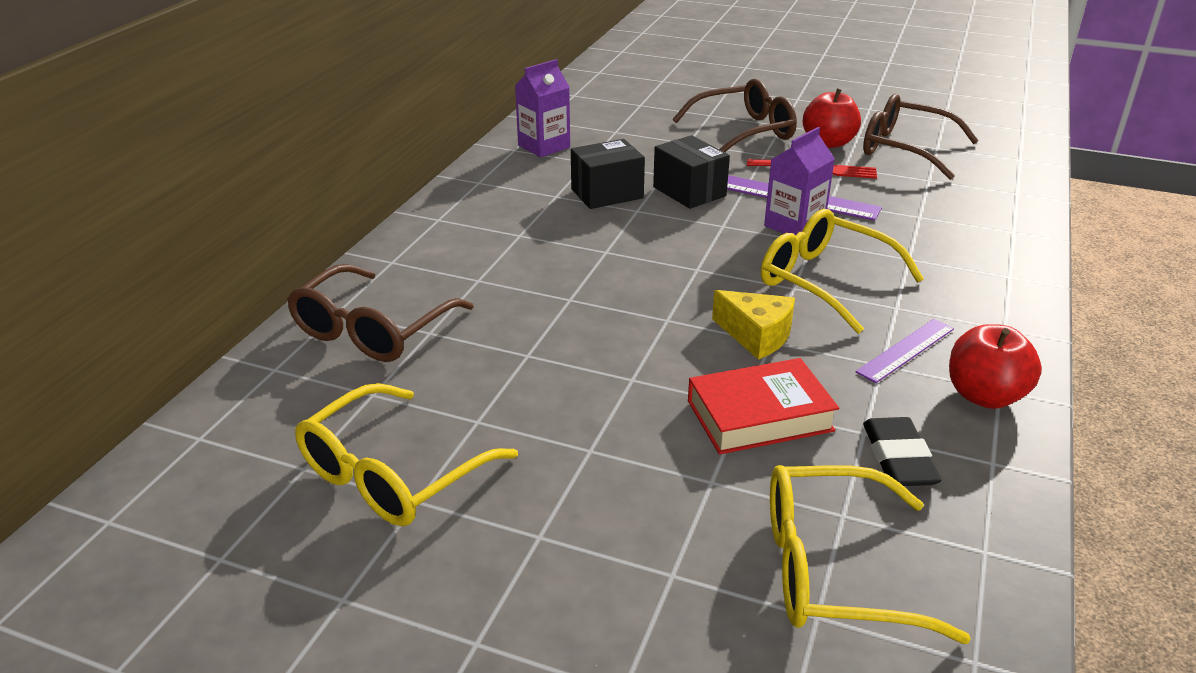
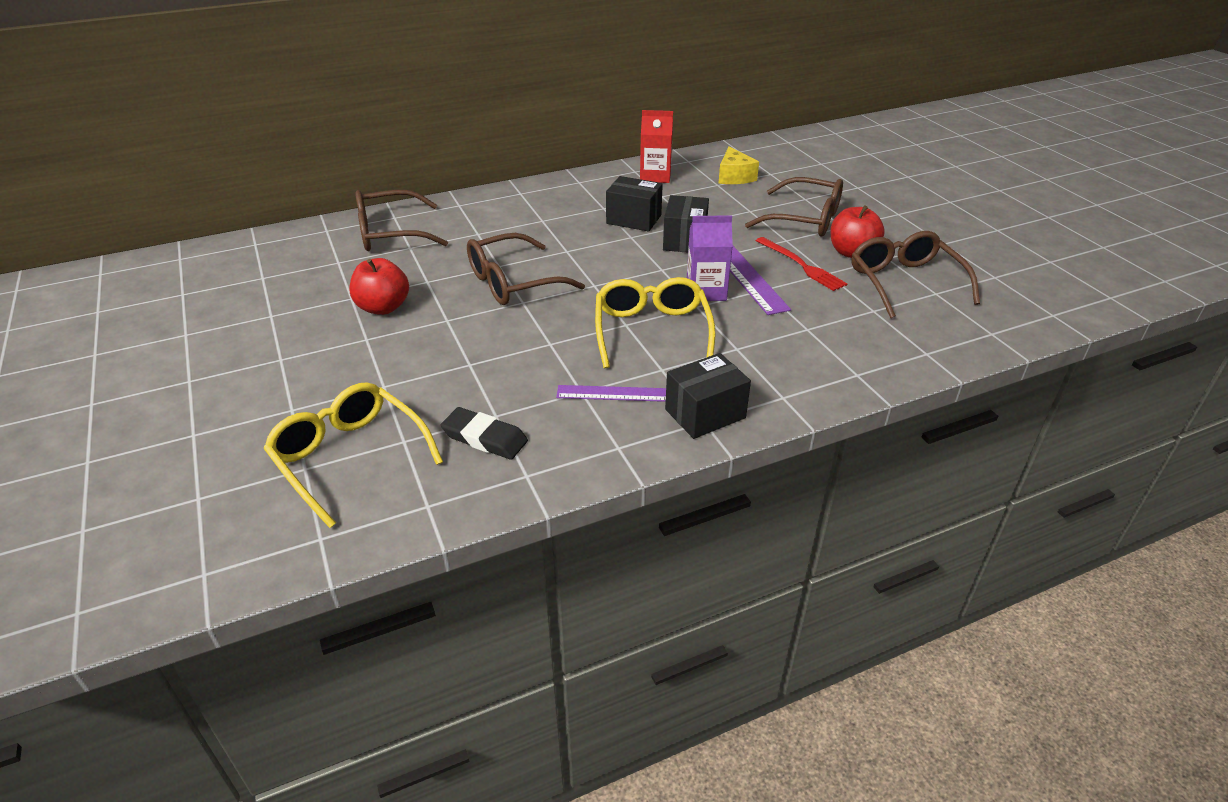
camera: 45 degrees right, 5 degrees up
(392, 474) = (283, 299): yellow glasses -> none
(544, 146) = (655, 176): purple carton -> red carton
(619, 307) = (513, 282): none -> brown glasses
(756, 335) = (549, 336): yellow cheese -> yellow cheese (734, 177)
(759, 415) = (465, 373): red book -> none
(898, 458) = (485, 438): black eraser -> black eraser turned 75 degrees clockwise
(984, 396) = (601, 444): red apple -> red apple (383, 307)
(994, 322) = (705, 413): none -> black box

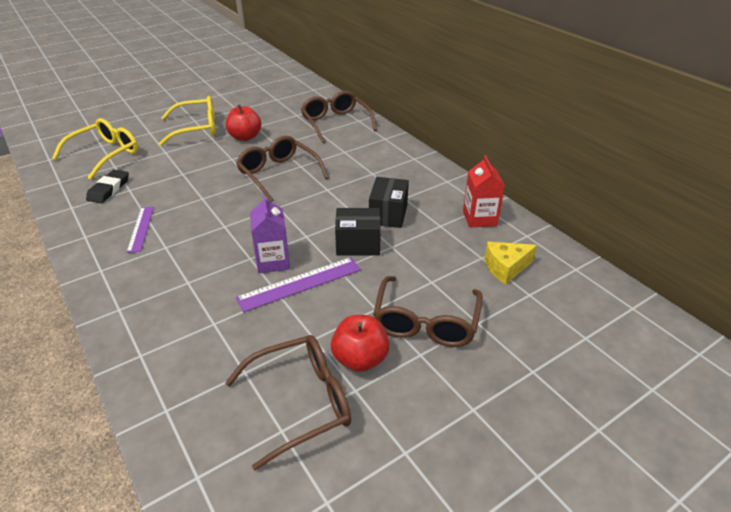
camera: 80 degrees right, 0 degrees up
(652, 331) = (214, 238): yellow glasses -> yellow glasses (197, 128)
(705, 413) = (108, 270): black box -> none
(801, 265) = (326, 319): red fork -> none

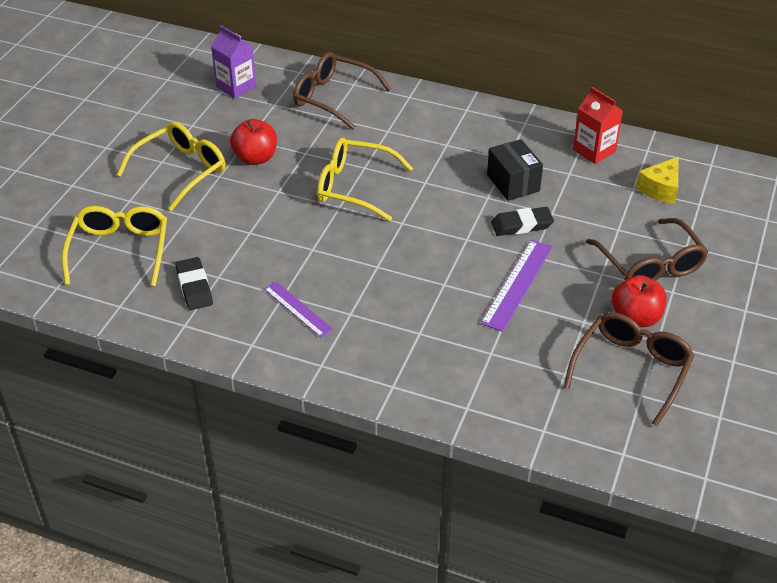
camera: 35 degrees left, 5 degrees up
(273, 261) = (469, 277): purple carton -> purple carton (236, 87)
(278, 174) = (354, 187): brown glasses -> yellow glasses
(358, 244) = (521, 225): black box -> black eraser

